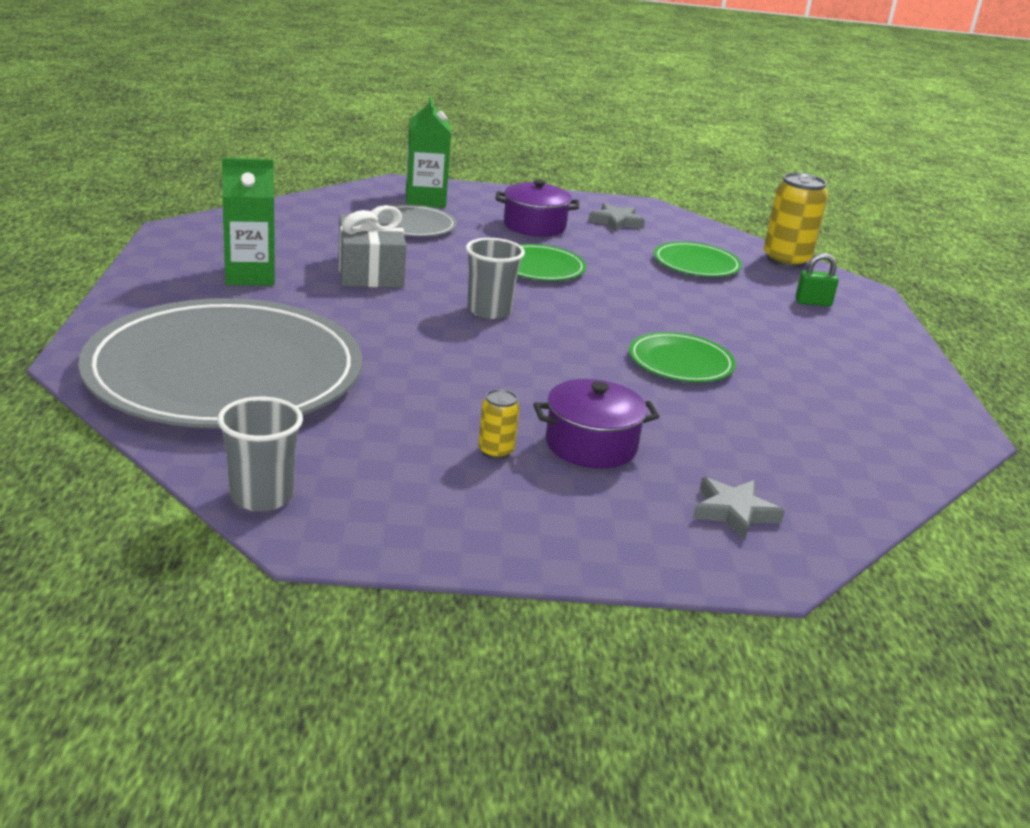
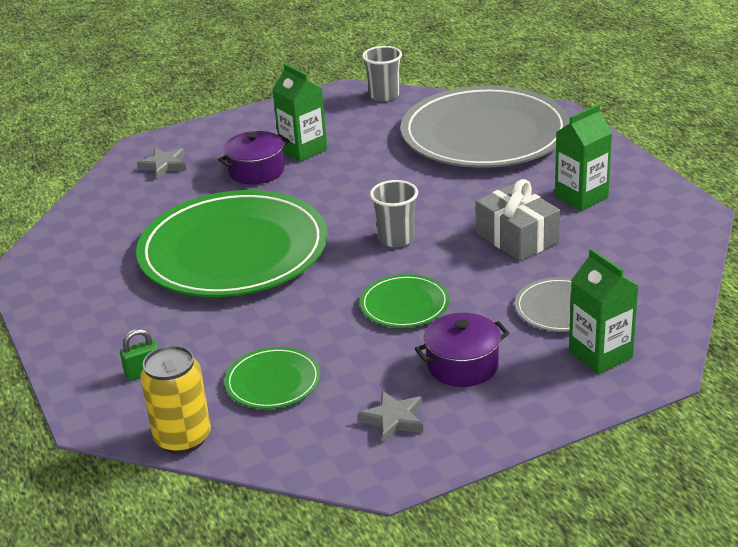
camera: 160 degrees right, 5 degrees up
(496, 451) = (303, 149): yellow can -> green carton
(680, 362) = (233, 250): green plate -> green plate, size x2.30

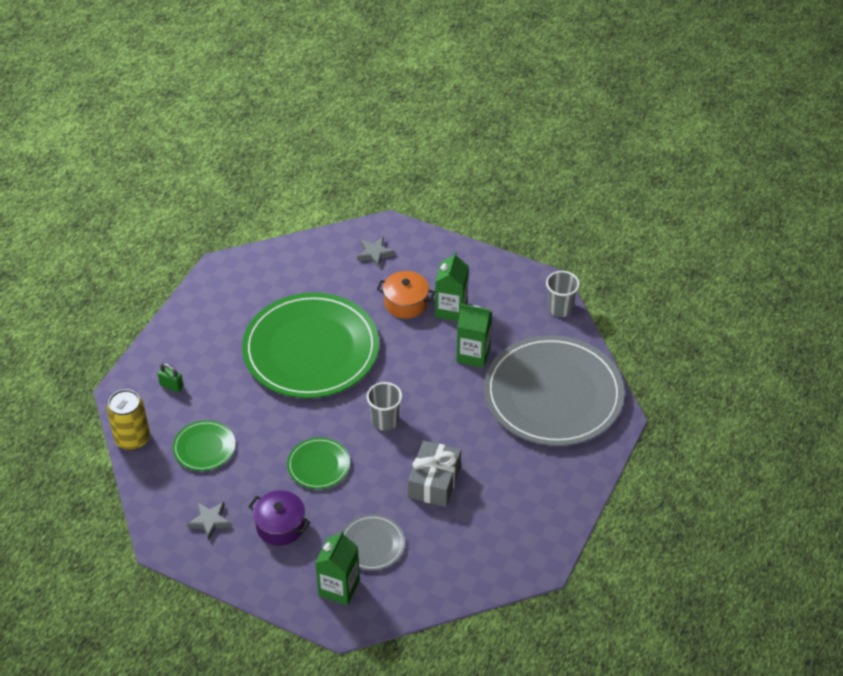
camera: 50 degrees right, 15 degrees up
(256, 171) = (406, 303): purple pot -> orange pot
(581, 197) = (512, 491): green carton -> green carton (473, 354)

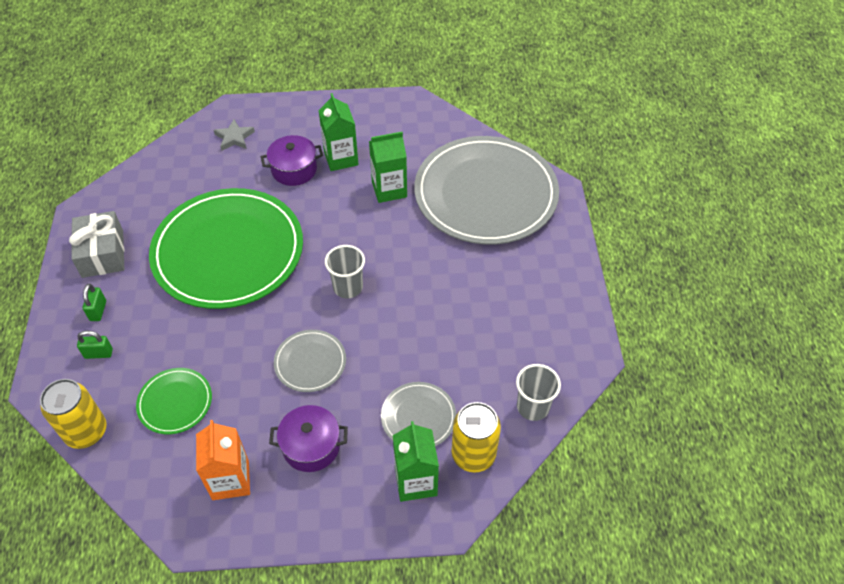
camera: 30 degrees left, 5 degrees up
(188, 353) = (98, 311): none -> green padlock
(210, 521) = (230, 480): grey star -> orange carton
(318, 465) = (310, 362): green plate -> grey plate
(394, 591) = (473, 454): none -> yellow can
(406, 303) = (294, 170): orange pot -> purple pot
(434, 482) = (436, 324): grey gift -> grey gift (103, 253)
(560, 308) = (437, 118): grey cup -> grey cup (533, 407)

